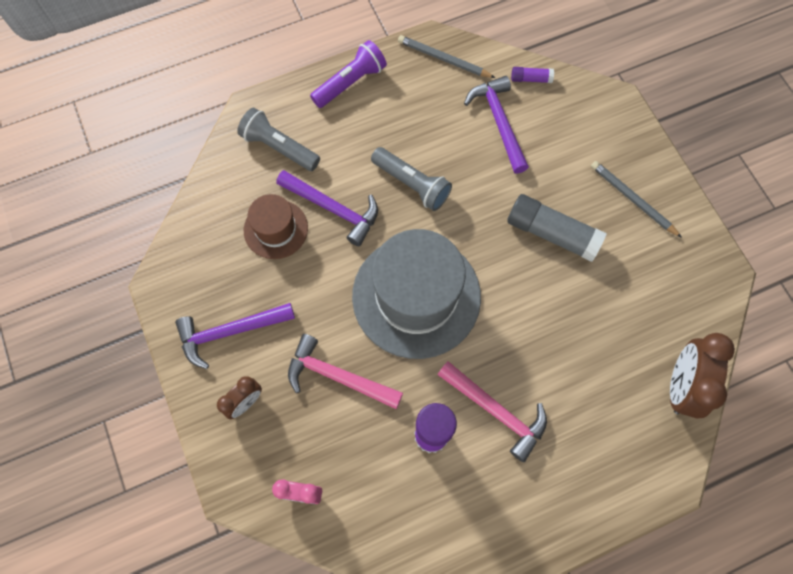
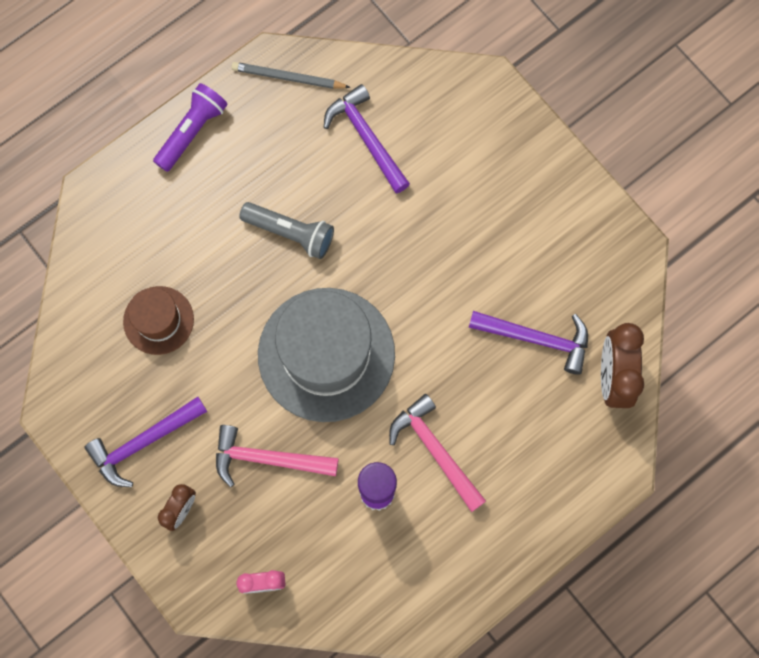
camera: 15 degrees left, 5 degrees up
(279, 147) = (135, 227): grey flashlight -> none
(333, 209) = (213, 282): purple hammer -> purple hammer (536, 338)
(495, 411) = (435, 451): pink hammer -> pink hammer turned 150 degrees counterclockwise
(531, 79) = (390, 78): purple glue stick -> none
(552, 233) = (451, 250): grey glue stick -> none
(633, 199) = (527, 191): grey pencil -> none

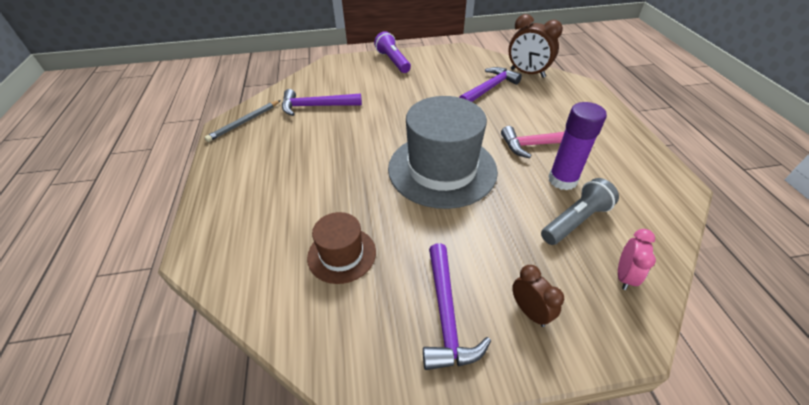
camera: 60 degrees left, 30 degrees down
(192, 132) = (222, 176): purple flashlight -> purple flashlight (393, 61)
(268, 459) = (507, 230): pink hammer -> none
(290, 233) = (342, 156): grey flashlight -> grey flashlight (575, 221)

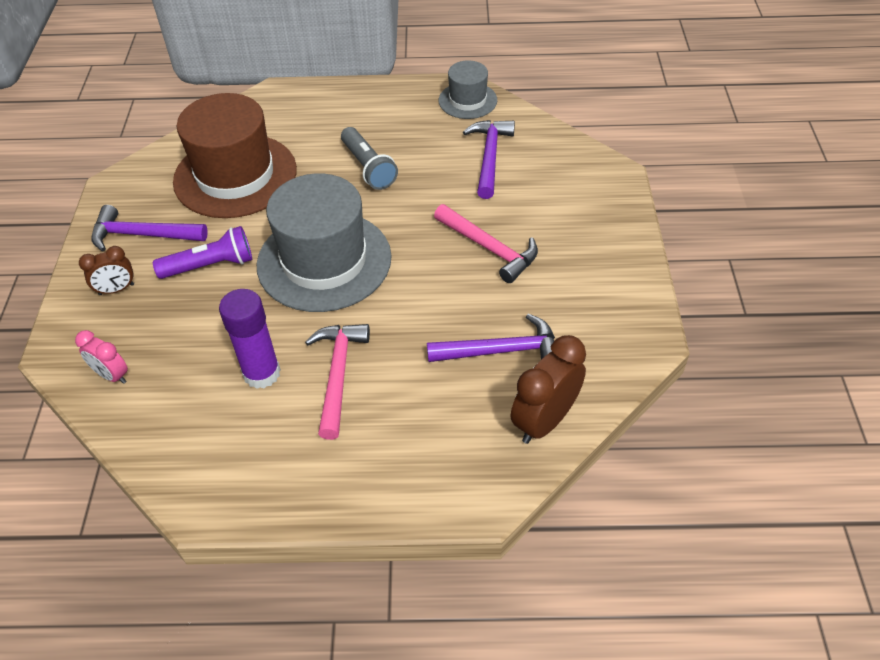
camera: 100 degrees right, 5 degrees up
(244, 122) = (467, 100): grey pencil -> grey hat
(341, 254) = (235, 175): brown hat -> brown hat, size x1.93
(393, 61) = (611, 241): purple flashlight -> purple flashlight (210, 265)
(408, 99) = (489, 248): none -> pink hammer
(489, 88) = (501, 350): purple hammer -> purple hammer turned 60 degrees counterclockwise
(575, 221) = (195, 361): grey flashlight -> grey flashlight (368, 167)

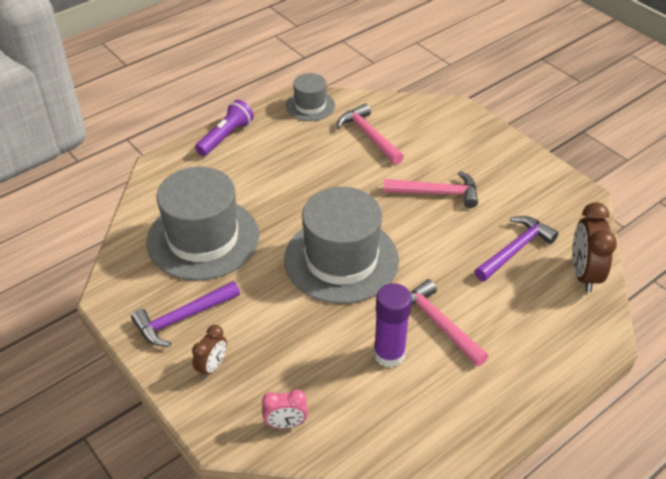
camera: 40 degrees left, 5 degrees down
(210, 265) = (263, 309): purple flashlight -> purple flashlight (225, 137)
(235, 175) = (203, 238): brown hat -> grey hat
(368, 167) = (295, 183): grey flashlight -> none
(489, 157) = (369, 136): purple hammer -> pink hammer

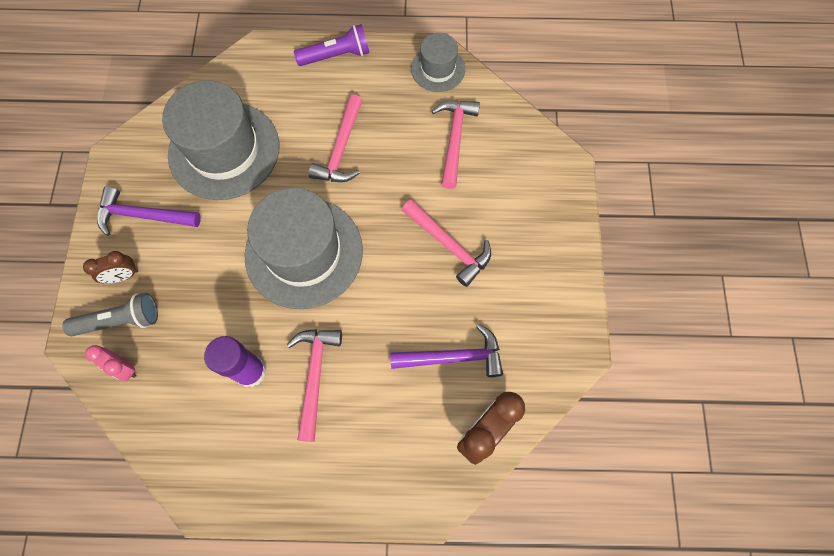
camera: 40 degrees right, 25 degrees up
(245, 396) = (120, 320): none -> grey flashlight
(295, 185) = (341, 149): none -> pink hammer

